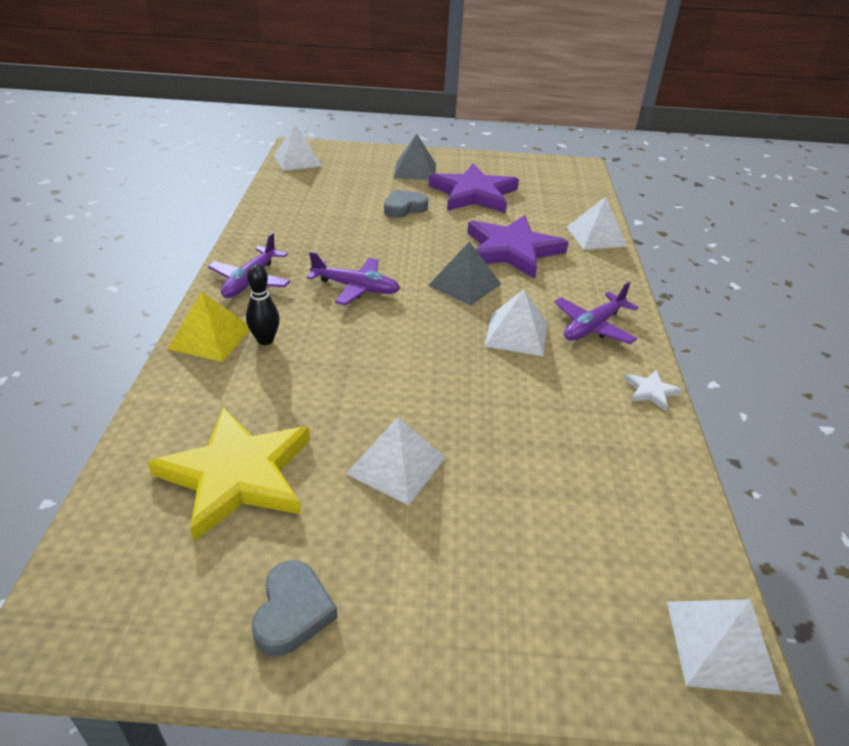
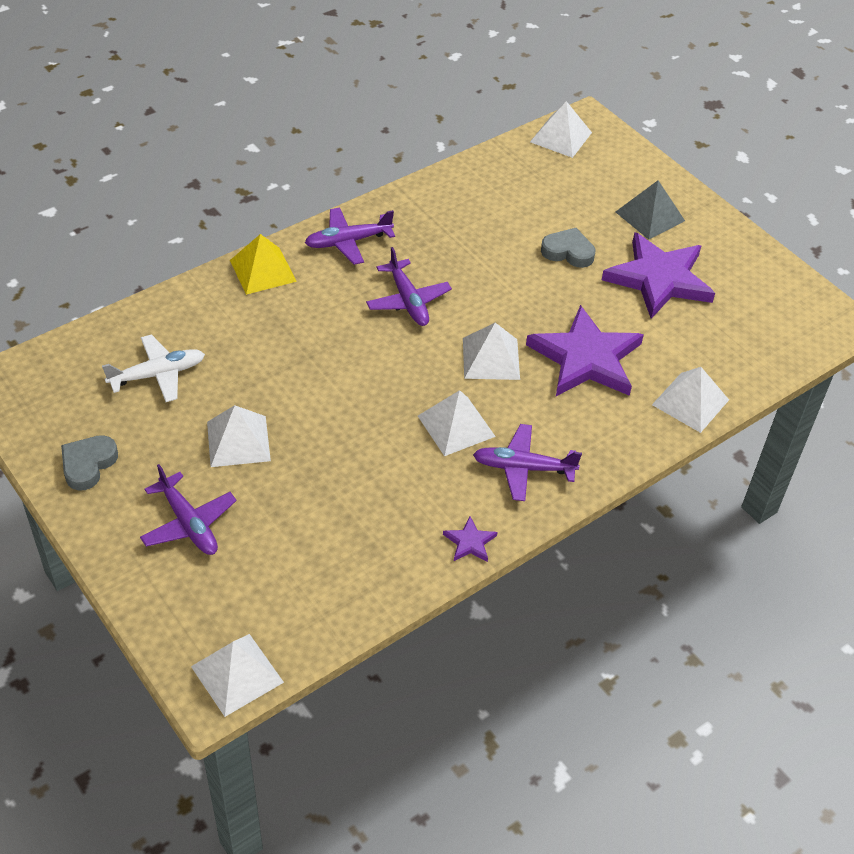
camera: 50 degrees right, 10 degrees up
(237, 475) = (158, 374): yellow star -> white plane
(265, 340) = (290, 298): black bowling pin -> none
(292, 612) = (88, 464): grey heart -> grey heart turned 150 degrees clockwise
(465, 284) = (491, 358): grey pyramid -> white pyramid
(470, 566) = (189, 523): none -> purple plane
(651, 391) = (470, 542): white star -> purple star

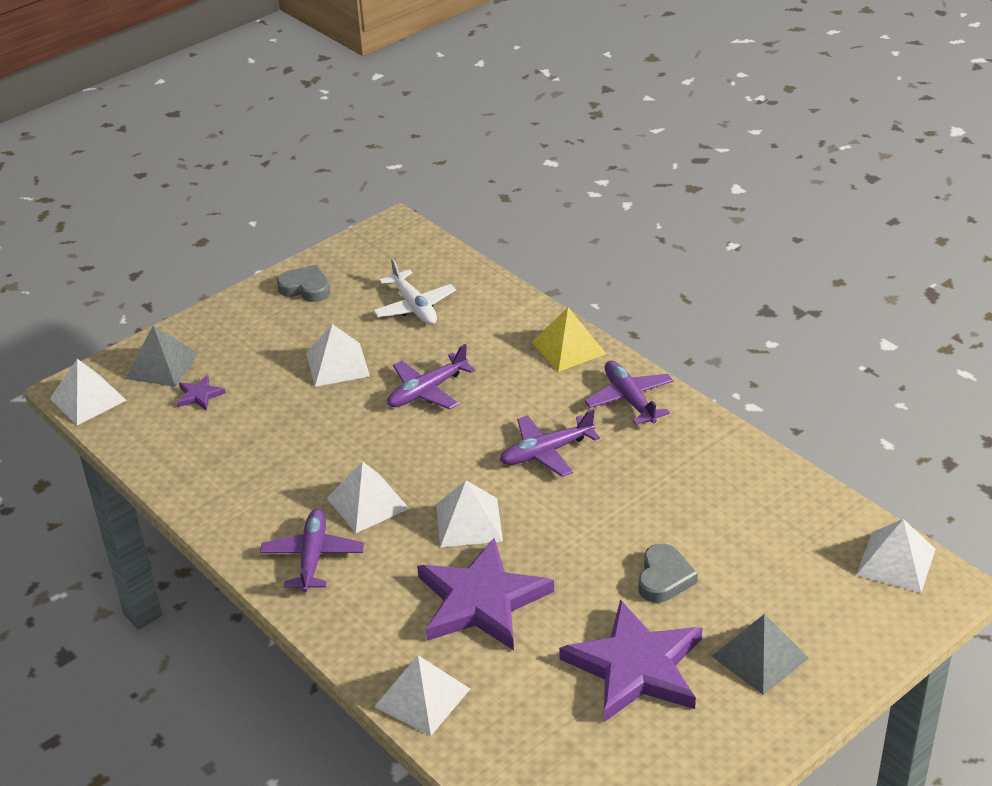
camera: 90 degrees right, 10 degrees down
(189, 523) = (242, 351): purple plane -> purple plane (427, 391)
(193, 600) = (162, 365): none -> grey pyramid
(470, 542) = (218, 524): purple star -> purple star (199, 395)

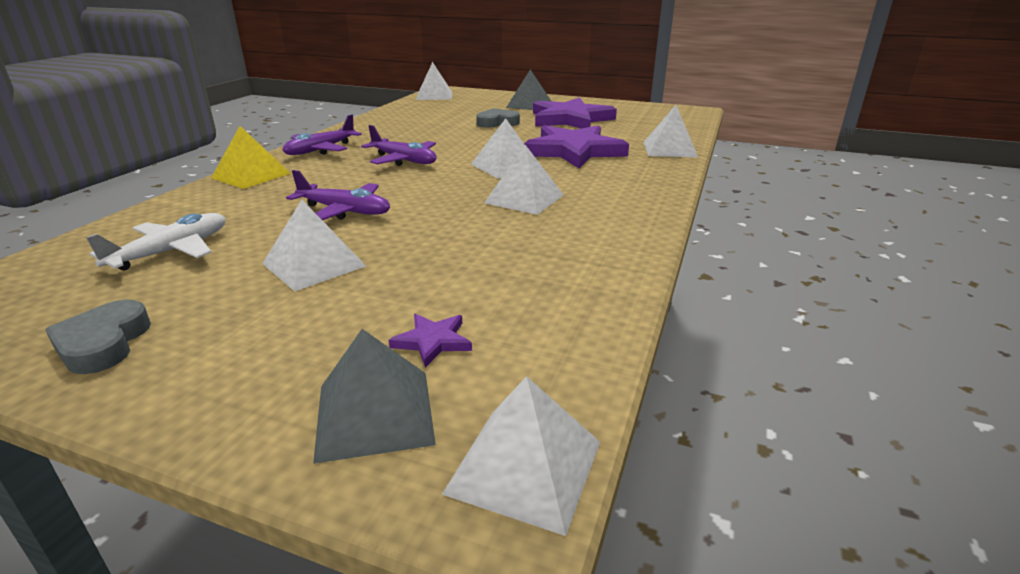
camera: 120 degrees left, 10 degrees down
(313, 557) = (610, 202): purple plane -> none

